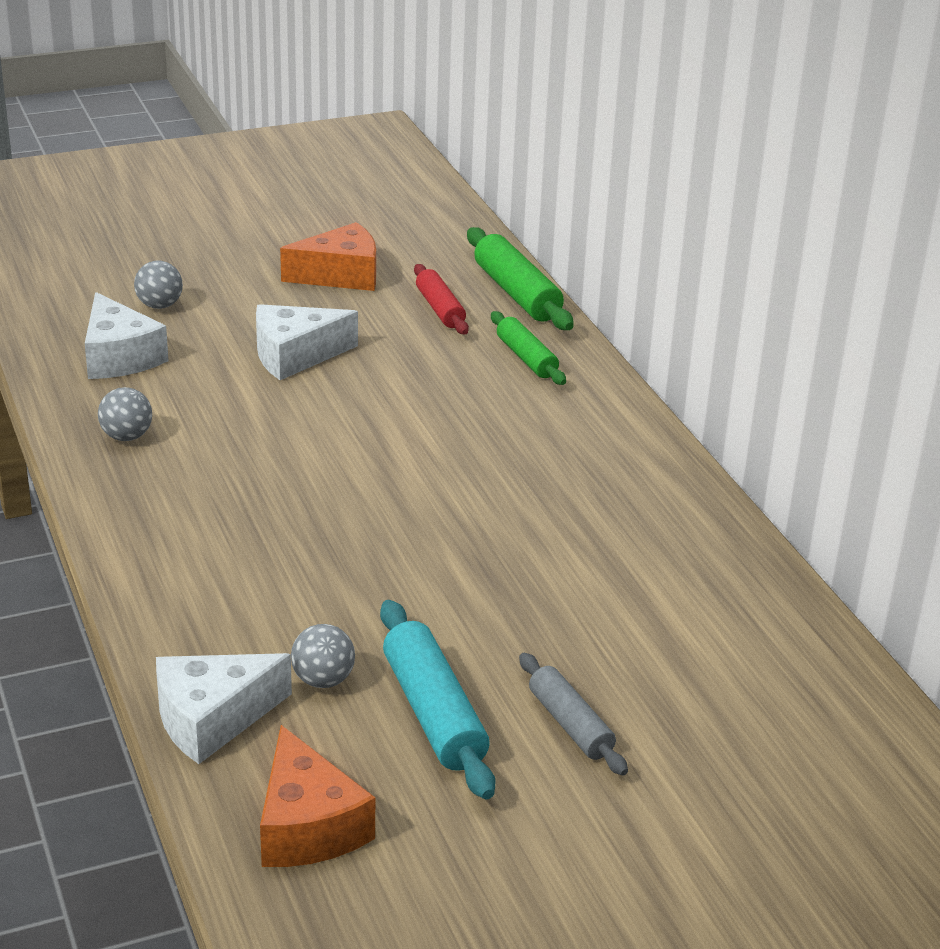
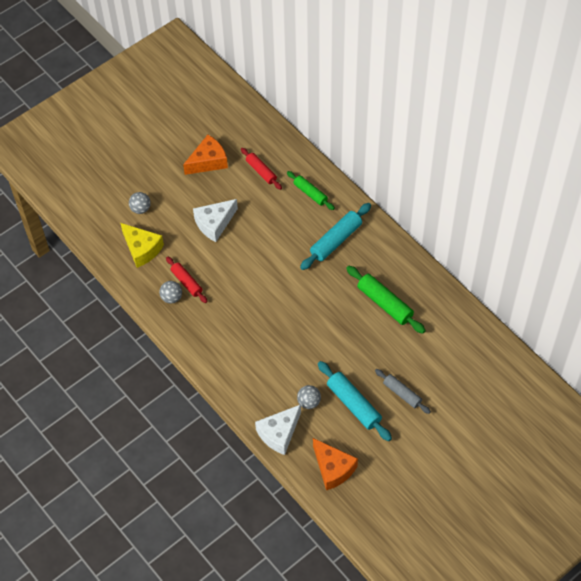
camera: 15 degrees left, 25 degrees up
(119, 357) = (142, 249): white cheese -> yellow cheese
(176, 422) = (187, 282): none -> red rolling pin
(517, 293) = (289, 149): green rolling pin -> green rolling pin (385, 303)
(544, 434) = (336, 240): none -> turquoise rolling pin

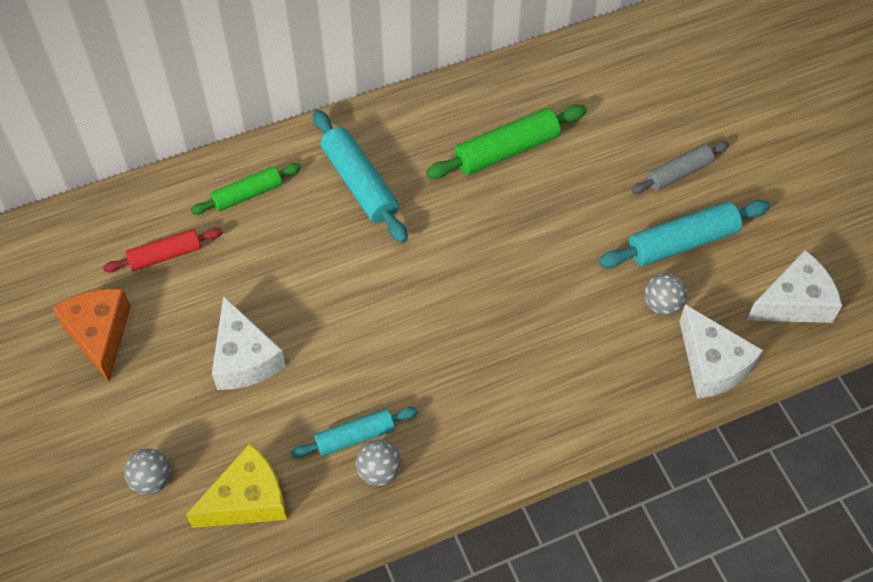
camera: 75 degrees left, 0 degrees up
(187, 282) = (355, 436): red rolling pin -> turquoise rolling pin
(333, 468) = (794, 302): orange cheese -> white cheese

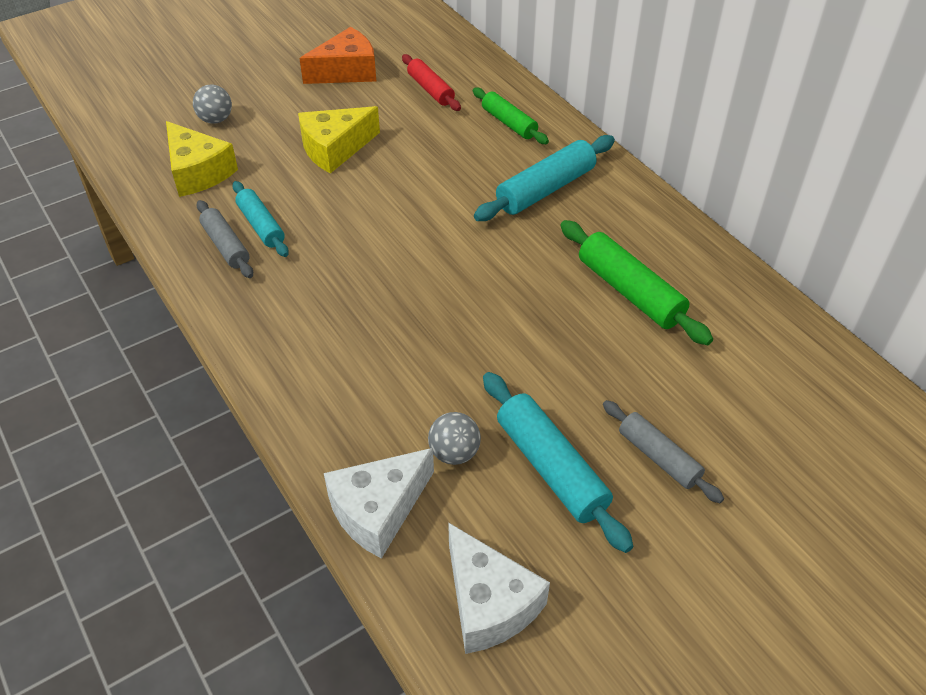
camera: 80 degrees right, 10 degrees down
(244, 358) = (335, 149): white cheese -> yellow cheese
(379, 471) = (226, 246): grey ball -> grey rolling pin

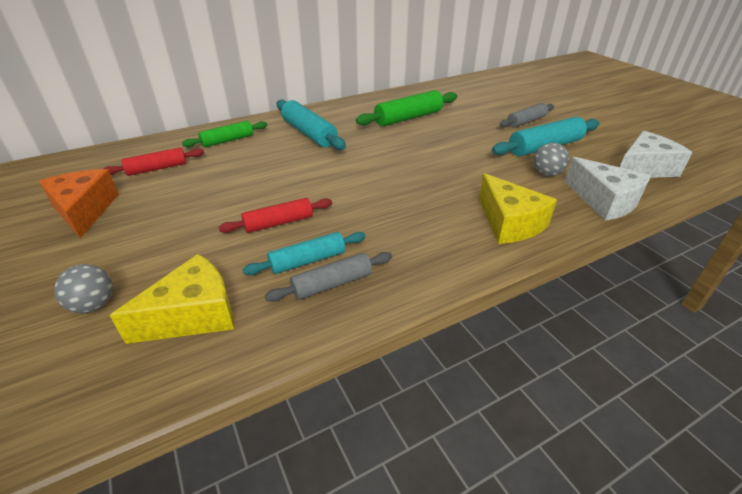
camera: 85 degrees left, 10 degrees down
(325, 196) = (279, 223): none -> red rolling pin
(335, 149) = (210, 217): yellow cheese -> yellow cheese (509, 223)

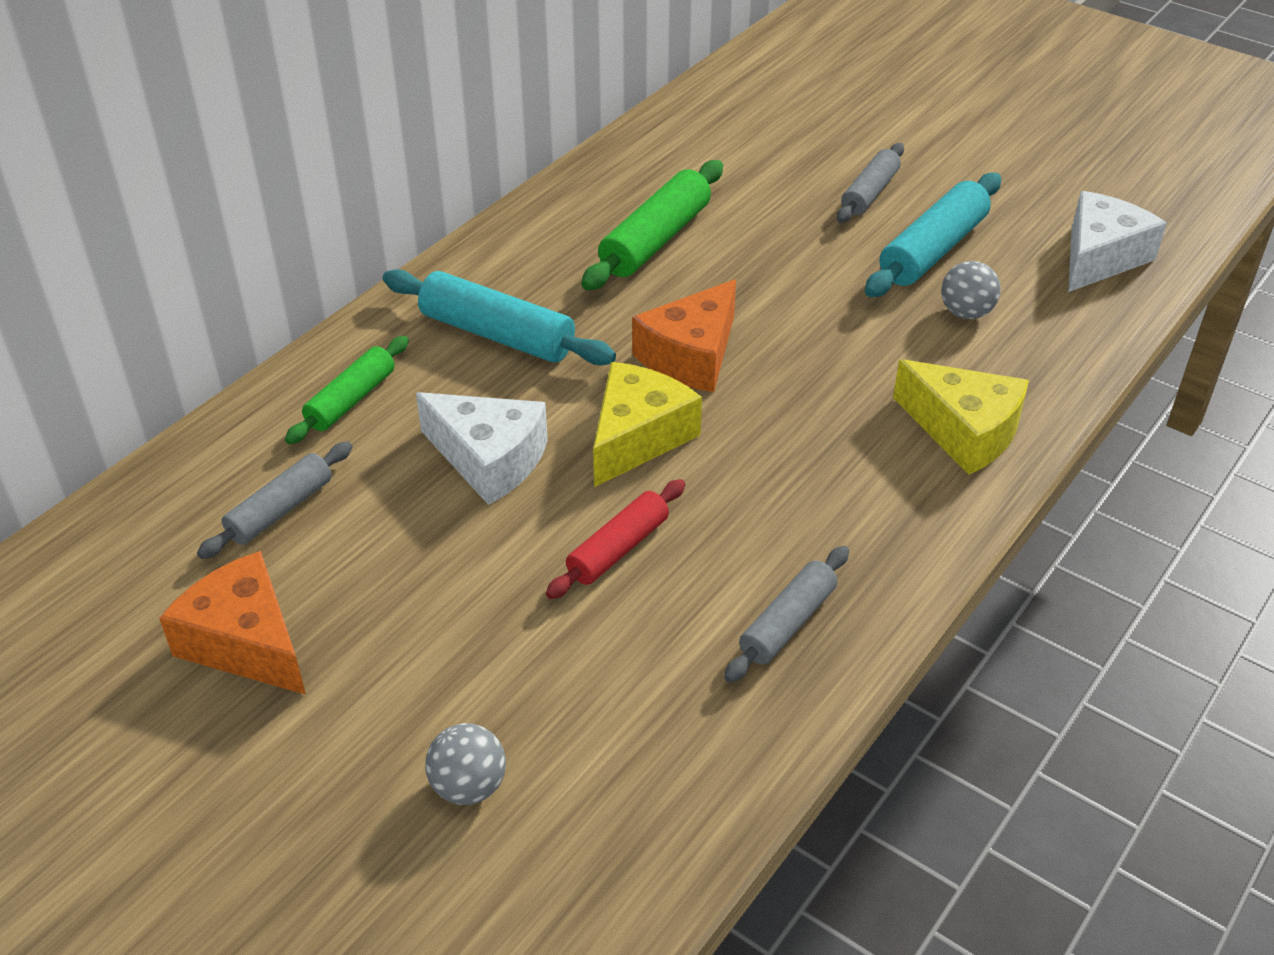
camera: 25 degrees left, 5 degrees up
(157, 168) = (280, 510): red rolling pin -> grey rolling pin
(193, 314) = (633, 742): yellow cheese -> yellow cheese (637, 437)
(308, 260) = (721, 599): turquoise rolling pin -> none
(387, 159) = (691, 356): none -> orange cheese
(604, 201) = (1073, 344): white cheese -> white cheese (489, 459)

